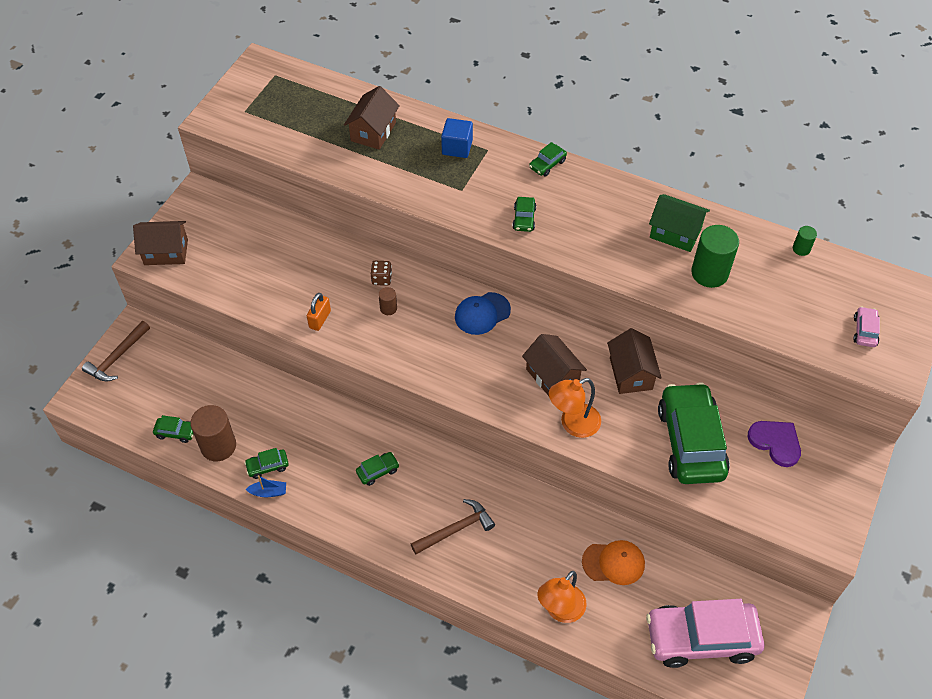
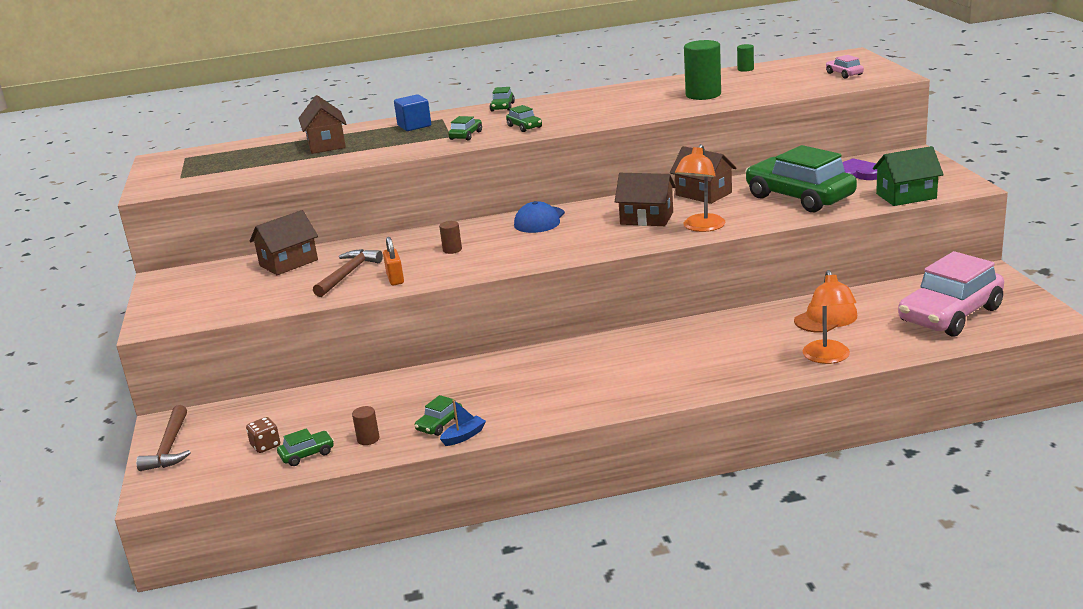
camera: 35 degrees left, 30 degrees down
(166, 252) = (172, 314): brown house -> brown house (288, 263)
(218, 446) = (368, 439): brown cylinder -> brown cylinder, size x0.49
(378, 471) = (553, 375): green car -> green car (466, 135)
(381, 279) = (422, 242): brown dice -> brown dice (265, 446)
(455, 529) = (673, 367): brown hammer -> brown hammer (348, 274)
(675, 233) = (649, 93): green house -> green house (906, 196)

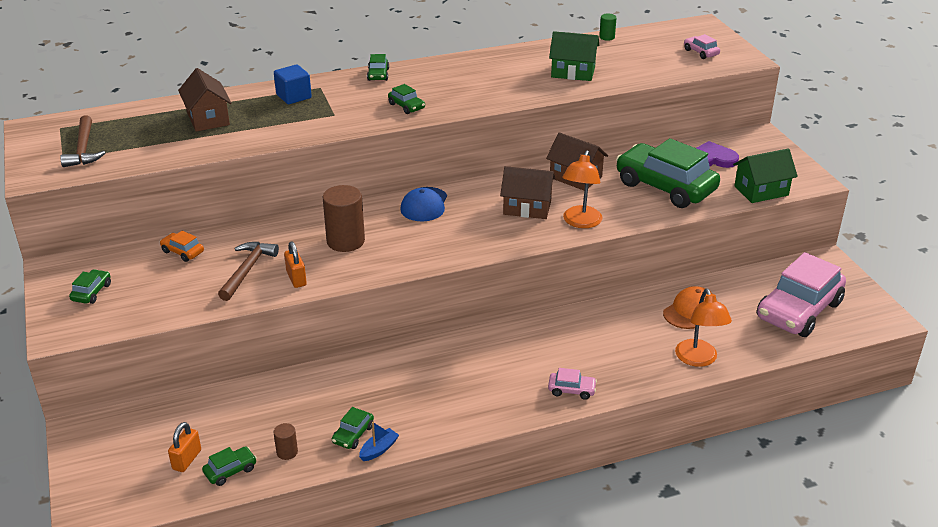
camera: 10 degrees left, 10 degrees up
(170, 447) = (89, 460): brown hammer -> brown hammer (84, 149)
(265, 446) = (187, 459): brown dice -> orange padlock
(288, 263) = (182, 252): brown house -> orange car
(452, 250) = (345, 241): brown cylinder -> brown cylinder, size x2.05
(466, 135) = (350, 115): green car -> green car (91, 292)
(681, 385) = (571, 390): none -> pink car
(703, 95) = (573, 72): green cylinder -> green house

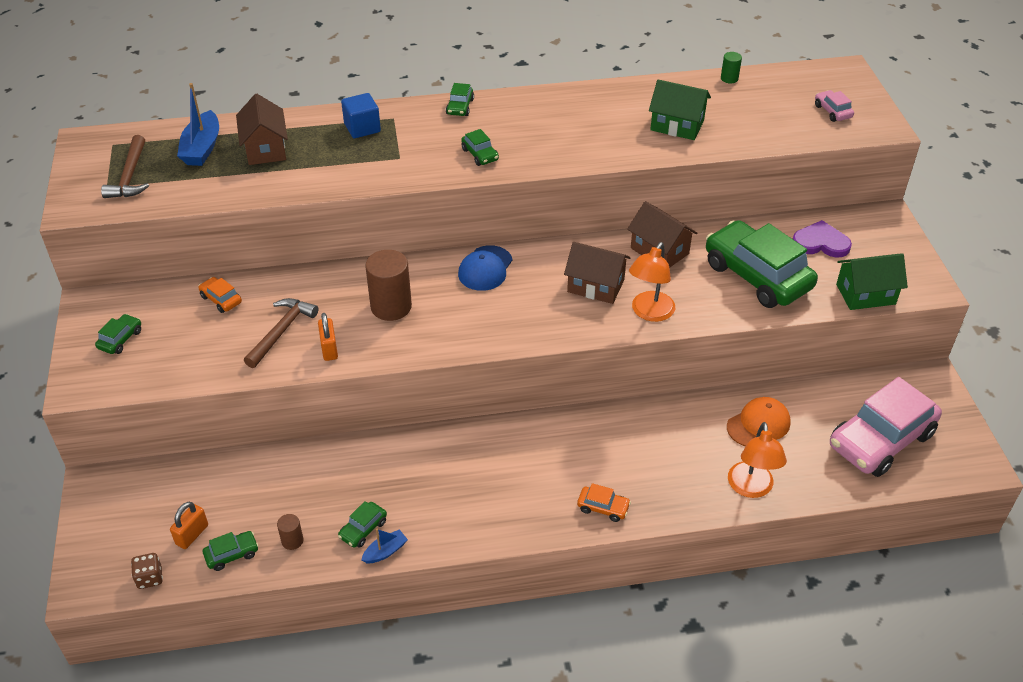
camera: 10 degrees right, 10 degrees up
(147, 123) = (202, 148): none -> blue boat
(153, 500) = (150, 578): none -> brown dice
(571, 390) = (603, 507): pink car -> orange car

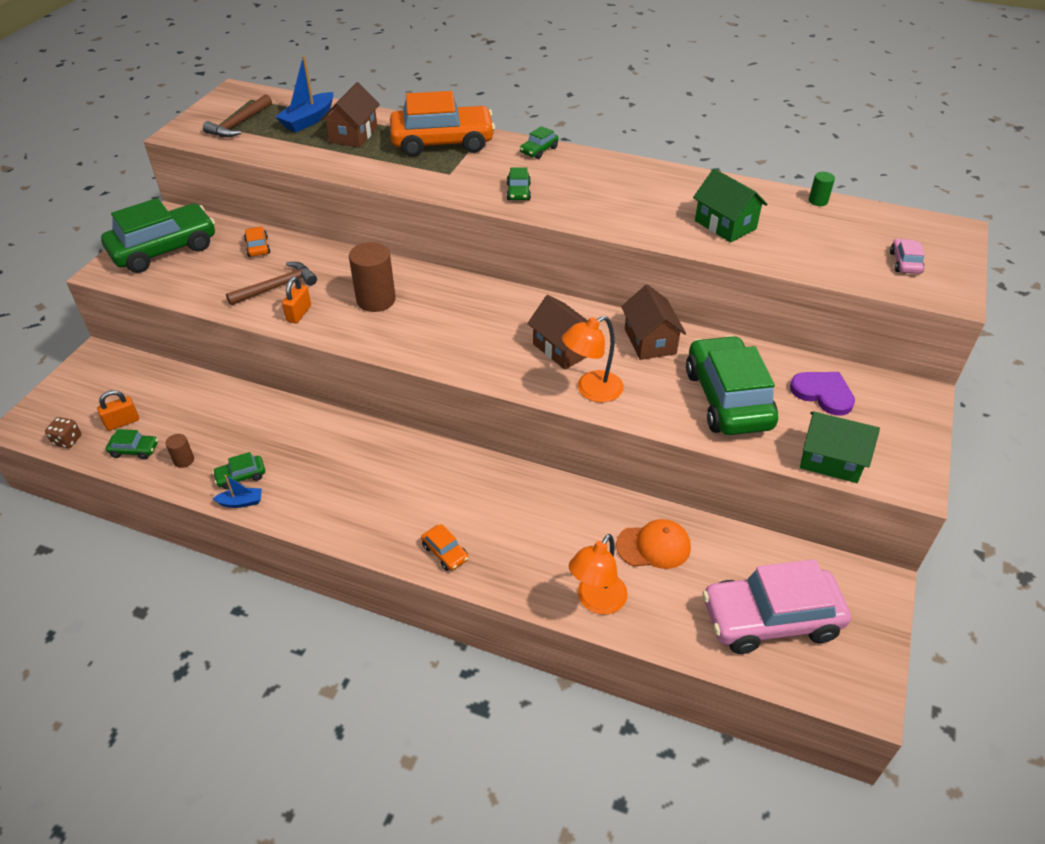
camera: 30 degrees right, 0 degrees up
(120, 339) = (164, 249): green car -> green car, size x2.43
(362, 128) = (442, 142): blue cube -> orange car
(485, 268) = (480, 299): blue cap -> none

